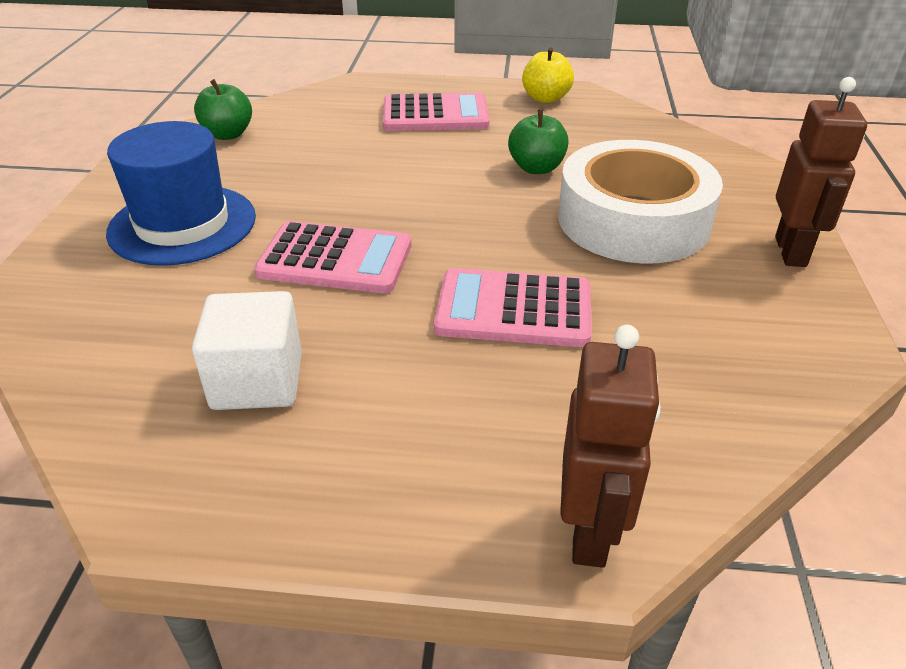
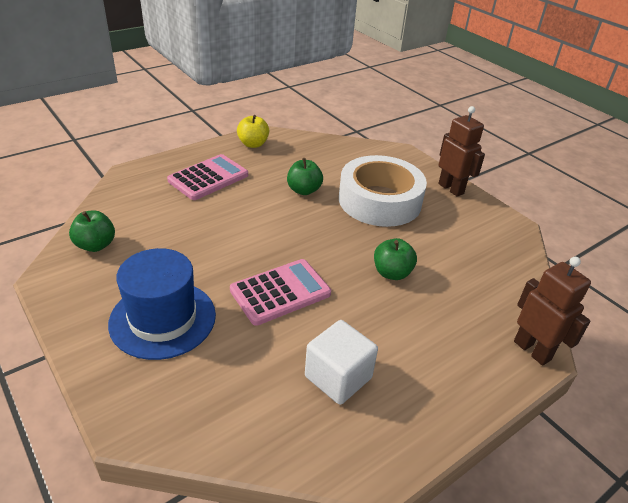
camera: 45 degrees left, 0 degrees up
(513, 310) = (392, 273): pink calculator -> green apple

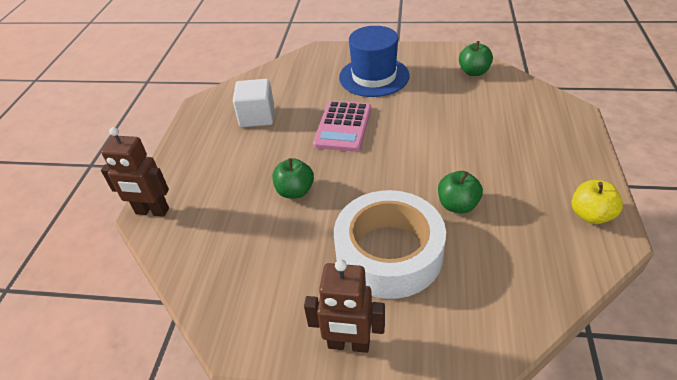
camera: 140 degrees right, 5 degrees up
(208, 178) = (531, 152): pink calculator -> none

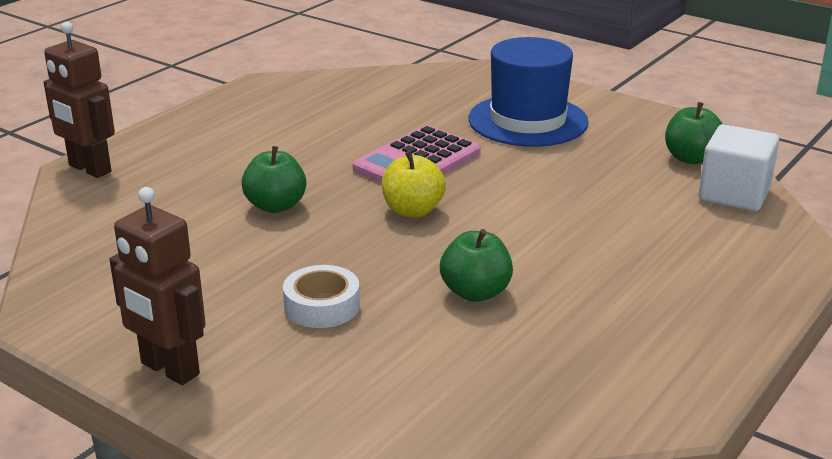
camera: 25 degrees right, 15 degrees down
(257, 116) = (316, 117): white cube -> white cube (734, 194)
(389, 253) = (322, 306): white tape -> white tape, size x0.45
(590, 215) = (665, 372): yellow apple -> yellow apple (412, 211)

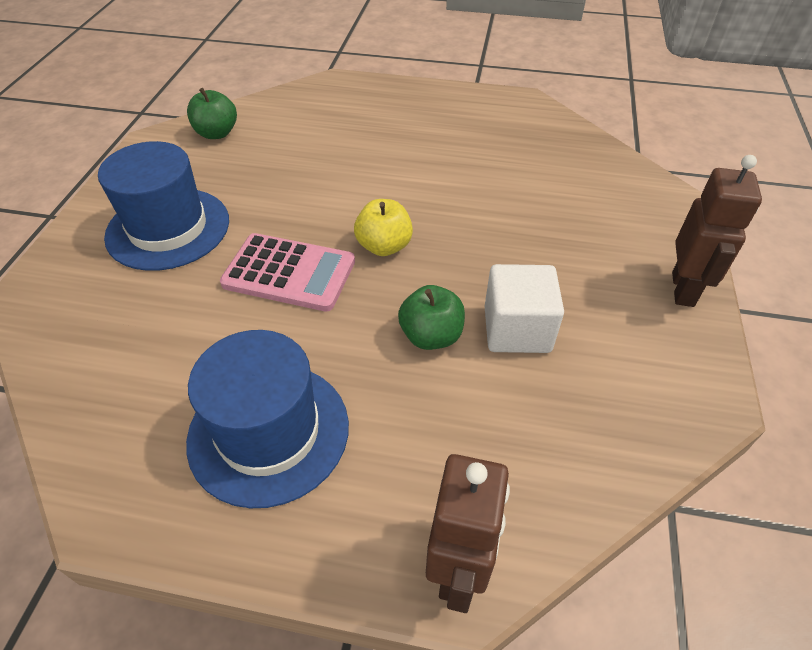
camera: 115 degrees left, 20 degrees up
(260, 131) = (268, 432): none -> blue hat
(322, 306) = (550, 246): white tape -> none
(475, 292) = (475, 184): green apple -> none
(734, 194) = (269, 110): white cube -> white cube (517, 329)

